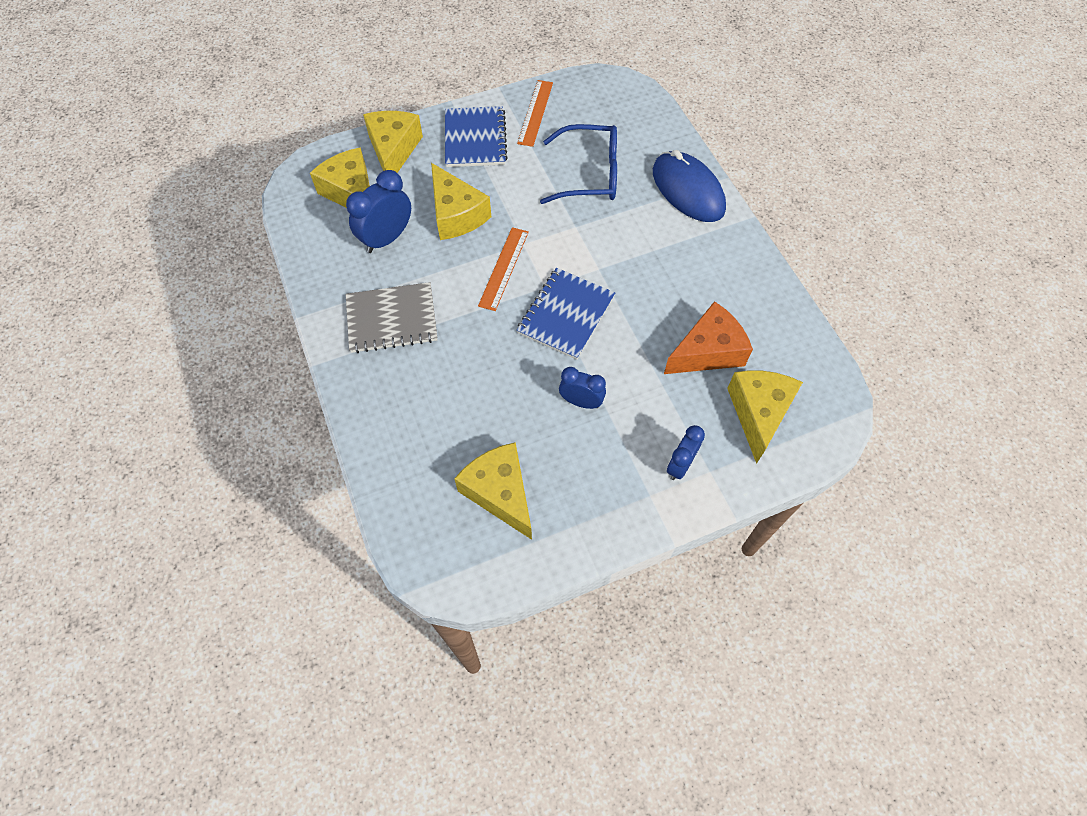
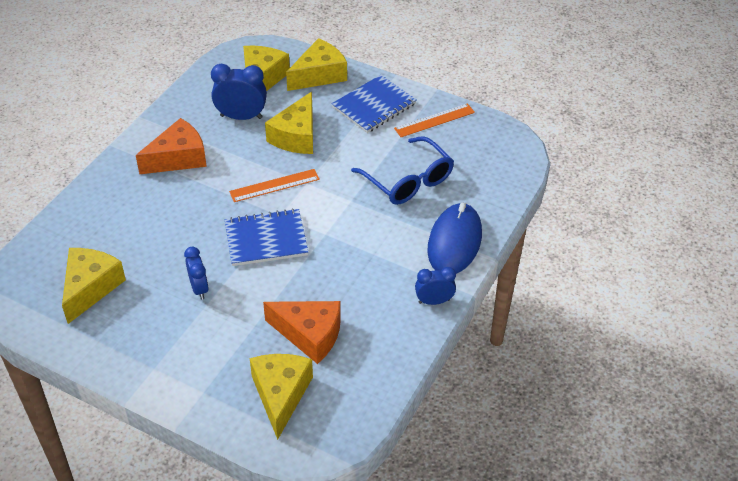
camera: 50 degrees right, 15 degrees down
(392, 319) = (178, 158): grey notebook -> orange cheese
(680, 465) = (193, 372): blue clock -> blue clock (434, 301)
(759, 413) = (281, 395): yellow cheese -> yellow cheese turned 60 degrees counterclockwise

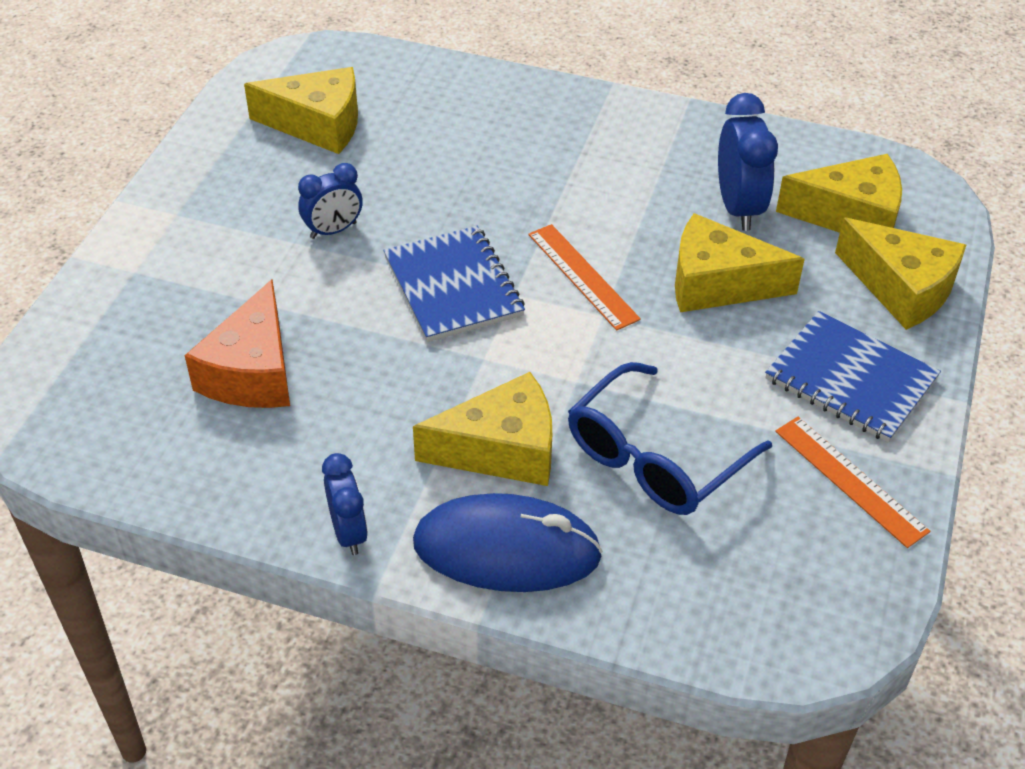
camera: 80 degrees right, 0 degrees up
(178, 158) = (610, 156): orange cheese -> none
(281, 395) = (129, 356): yellow cheese -> yellow cheese (502, 449)

